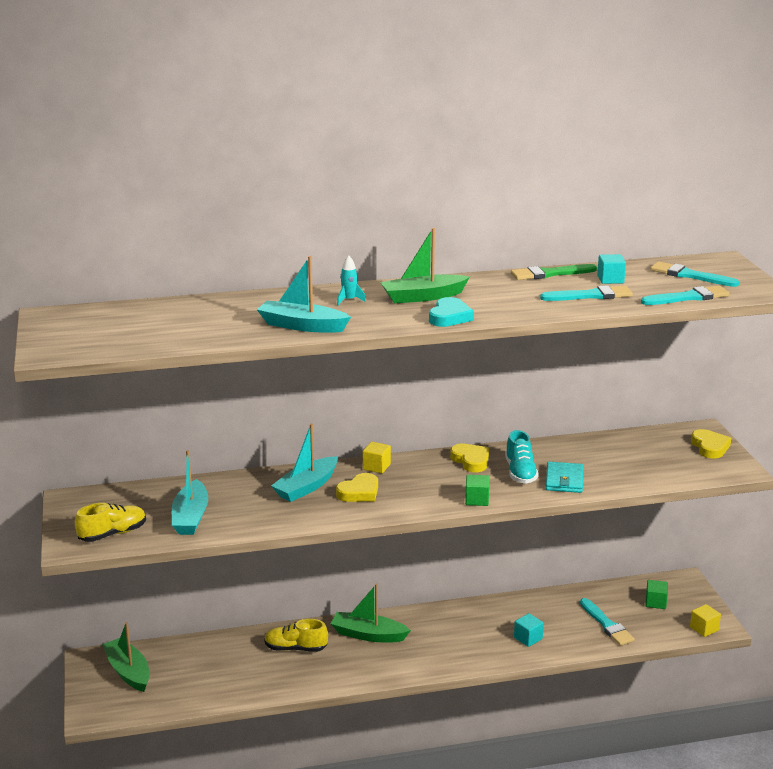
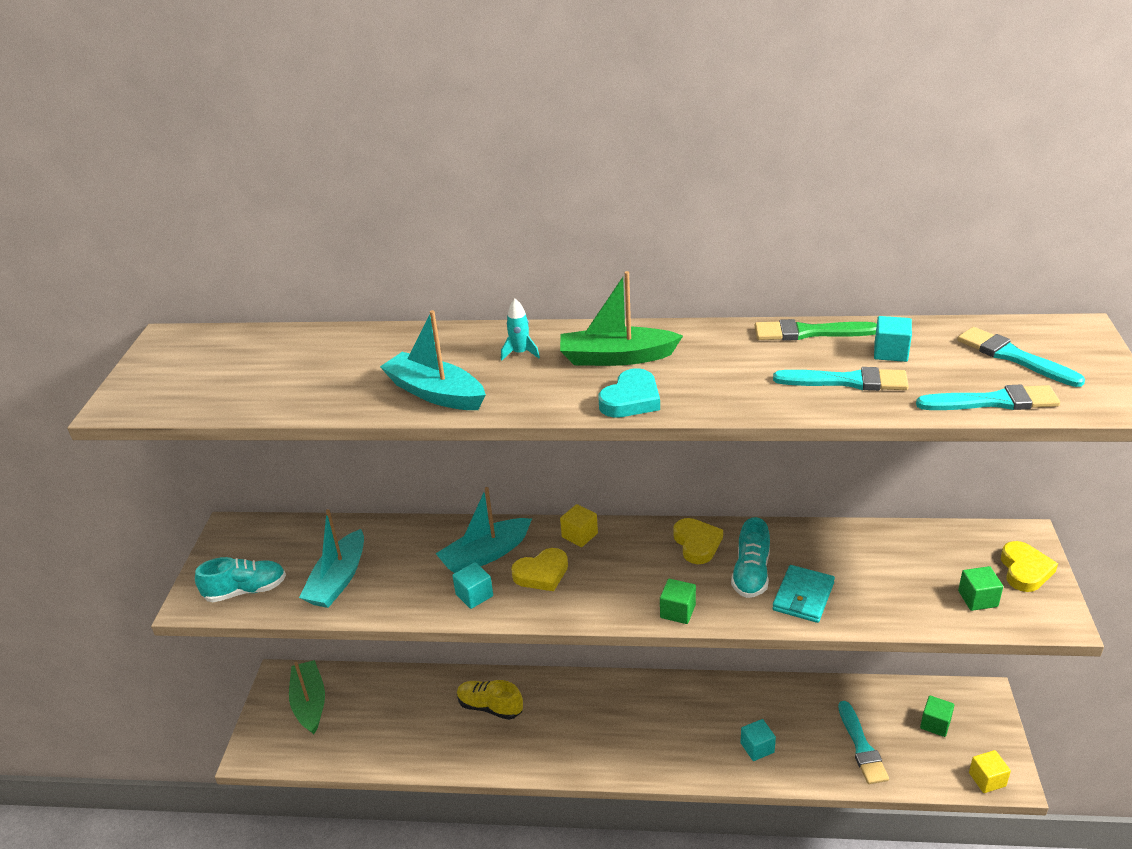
camera: 20 degrees right, 10 degrees up
(113, 534) = (246, 591): yellow shoe -> turquoise shoe
(312, 511) = (474, 595): none -> turquoise cube
(368, 635) = (575, 704): green boat -> none
(685, 466) = (977, 599): none -> green cube

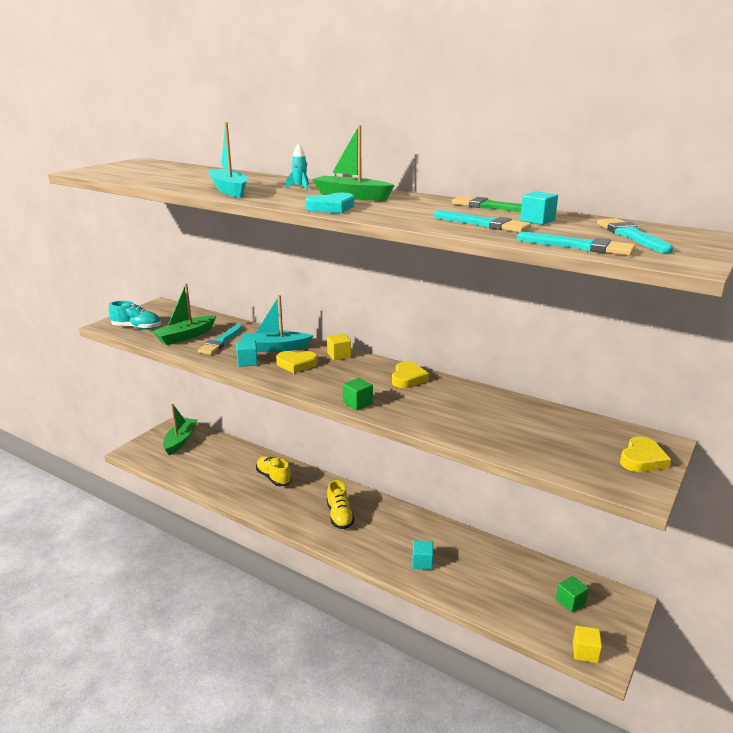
camera: 25 degrees right, 10 degrees down
(338, 580) = (185, 336): turquoise boat -> green boat
(617, 727) = (339, 516): none -> yellow shoe
(751, 574) = (427, 401): turquoise shoe -> none
(803, 597) = (450, 421): turquoise wallet -> none
(861, 747) = (499, 592): turquoise brush -> turquoise brush (221, 342)
(977, 599) = (584, 462): green cube -> none

